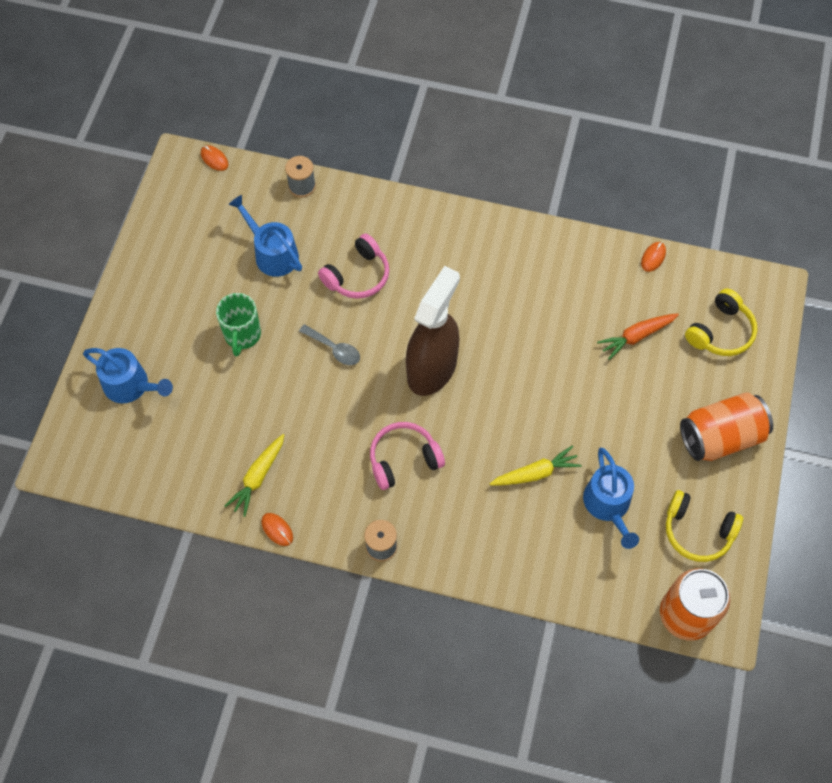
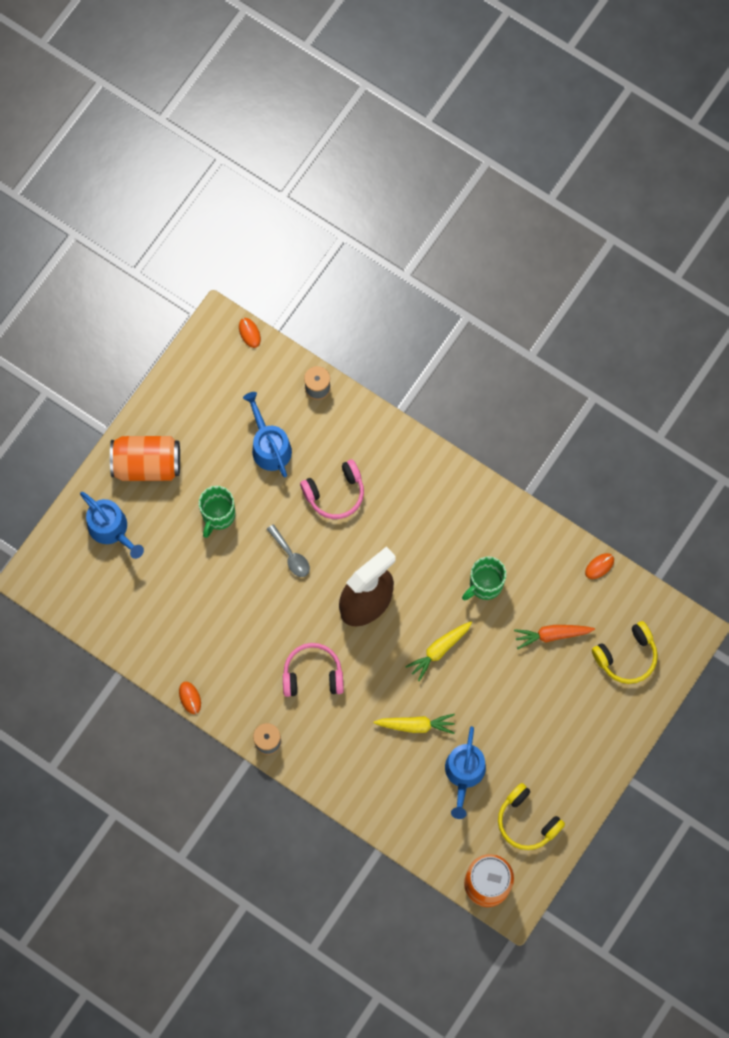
camera: 20 degrees right, 10 degrees up
(258, 477) = (189, 647): yellow carrot -> yellow carrot (439, 650)
(547, 311) = (485, 585): none -> green mug
(720, 437) = (582, 749): orange can -> orange can (147, 464)

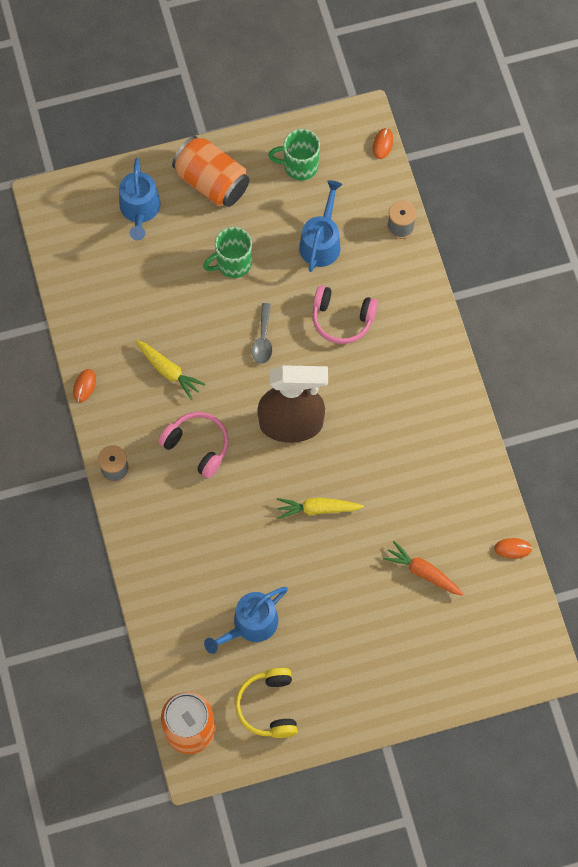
camera: 40 degrees right, 5 degrees down
(416, 725) = (245, 553): yellow carrot -> yellow carrot (168, 371)
(485, 585) = (402, 487): green mug -> green mug (299, 166)
(626, 656) = (472, 640): yellow headphones -> none

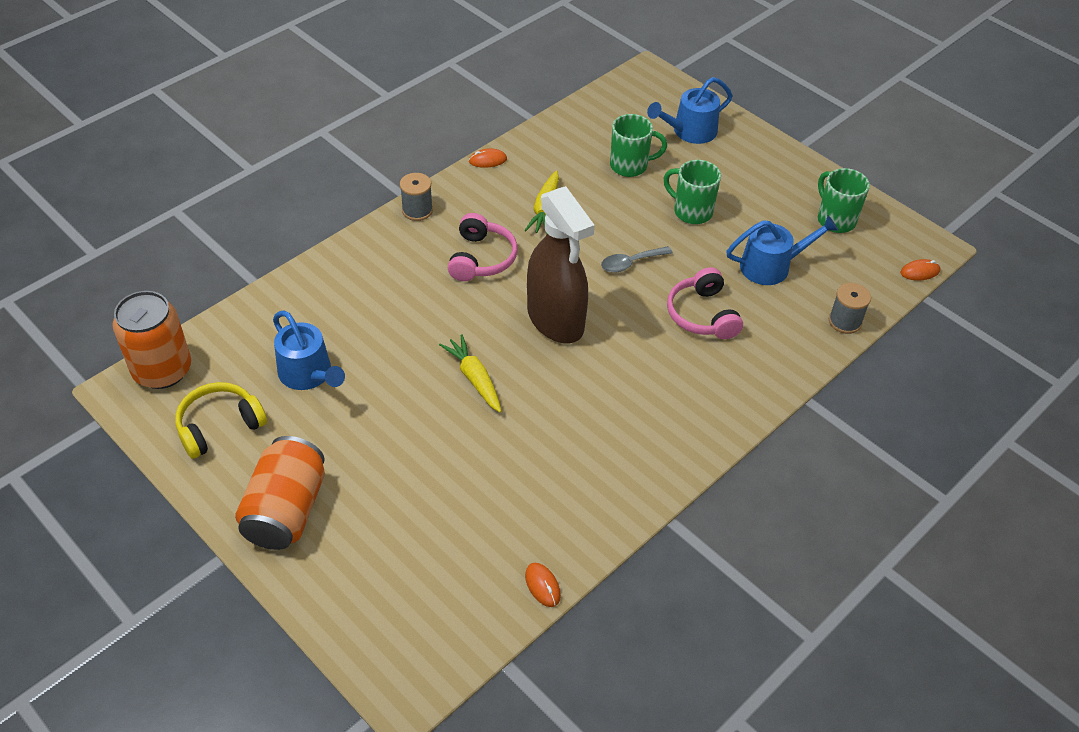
camera: 60 degrees right, 20 degrees down
(154, 279) = (630, 166): none -> green mug
(212, 182) = (760, 167): orange can -> orange can (286, 510)
(251, 624) = (308, 374): blue watering can -> blue watering can turned 150 degrees counterclockwise
(423, 572) = (457, 505): orange carrot -> none

